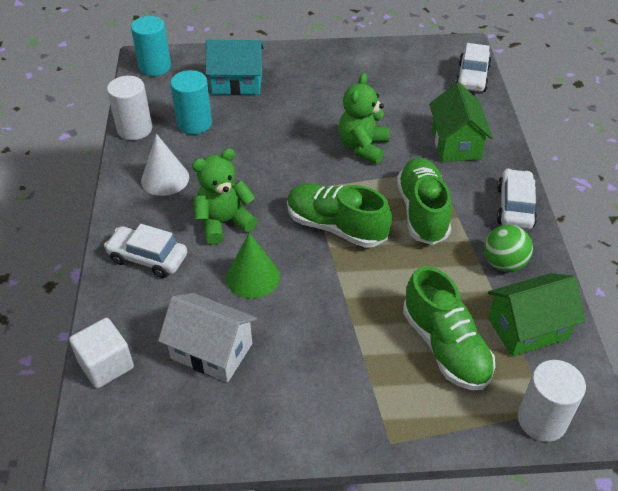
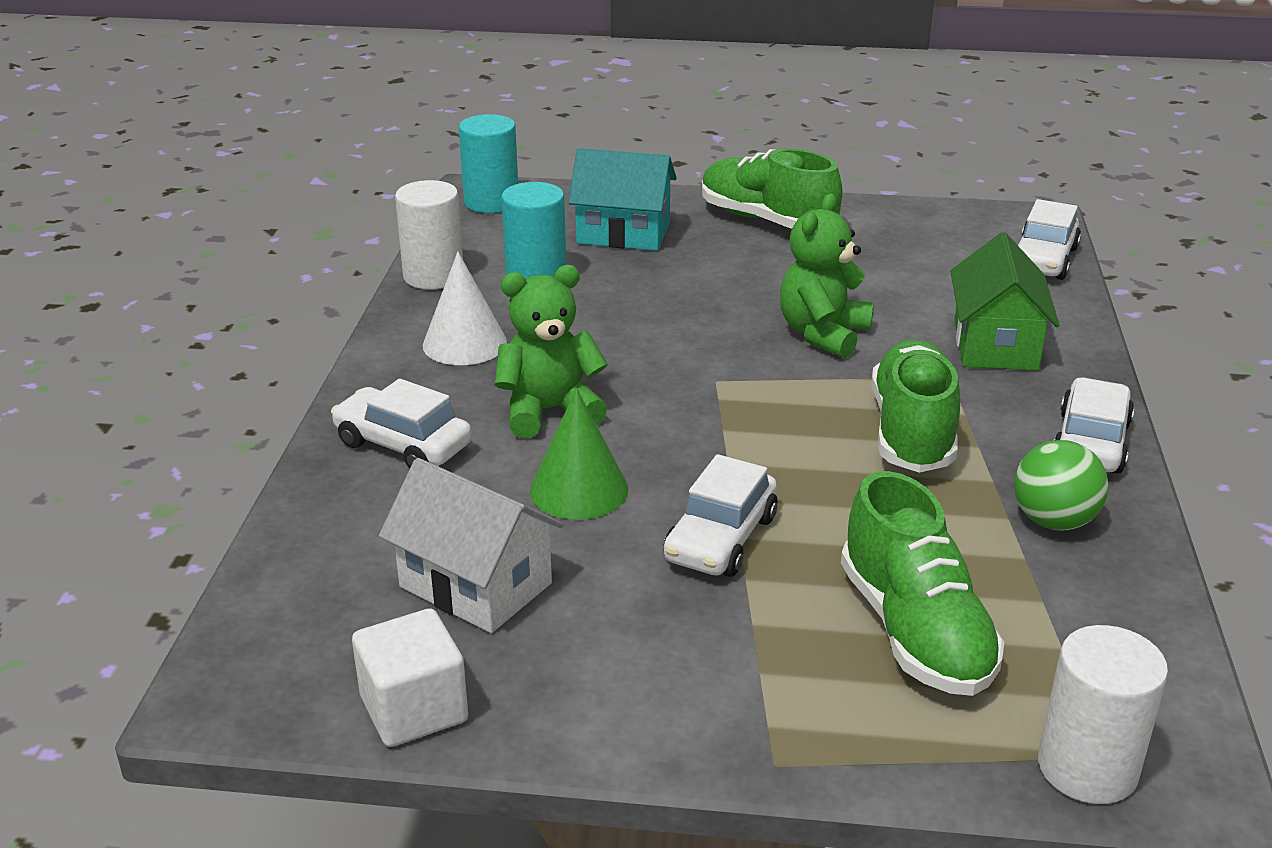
camera: 10 degrees right, 15 degrees down
(106, 365) = (284, 582): white cube -> white cube (414, 709)
(335, 300) = (720, 539): none -> white car
(336, 227) = (748, 437): green shoe -> green shoe (767, 220)
(527, 328) = (1083, 622): green house -> none

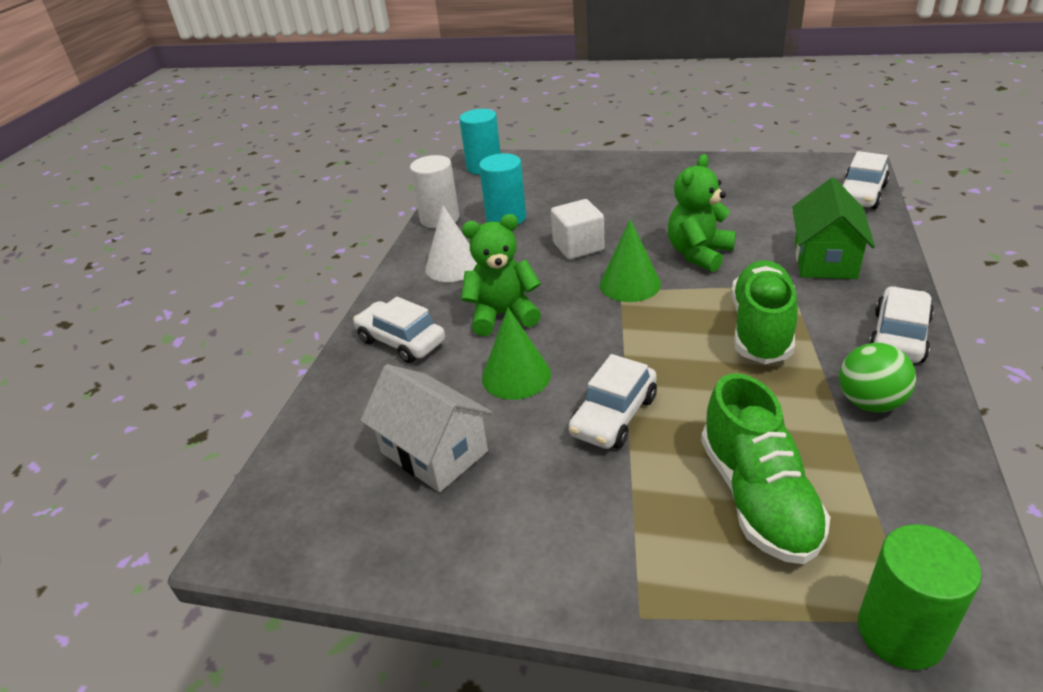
camera: 10 degrees right, 5 degrees up
(414, 709) = (375, 556): white cube -> white cube (578, 247)
(623, 233) = (567, 185): turquoise house -> none
(728, 372) = (630, 284): none -> green cone
(767, 220) = (665, 173): green shoe -> none
(1087, 768) = (900, 632): white cylinder -> green cylinder

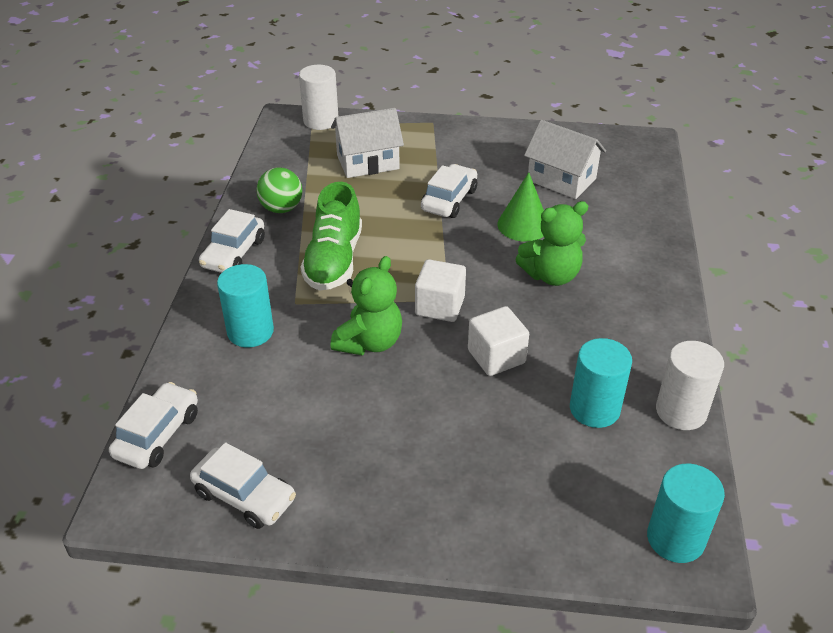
camera: 170 degrees right, 5 degrees up
(401, 341) = (629, 252): white car -> white car (244, 496)
(453, 266) = (625, 333): white cone -> none
(630, 284) = (440, 306): green cone -> white cube
(757, 497) = (368, 162): green shoe -> white house
(825, 259) = (250, 331): green house -> turquoise cylinder
(900, 632) = (321, 121): green cylinder -> white cylinder

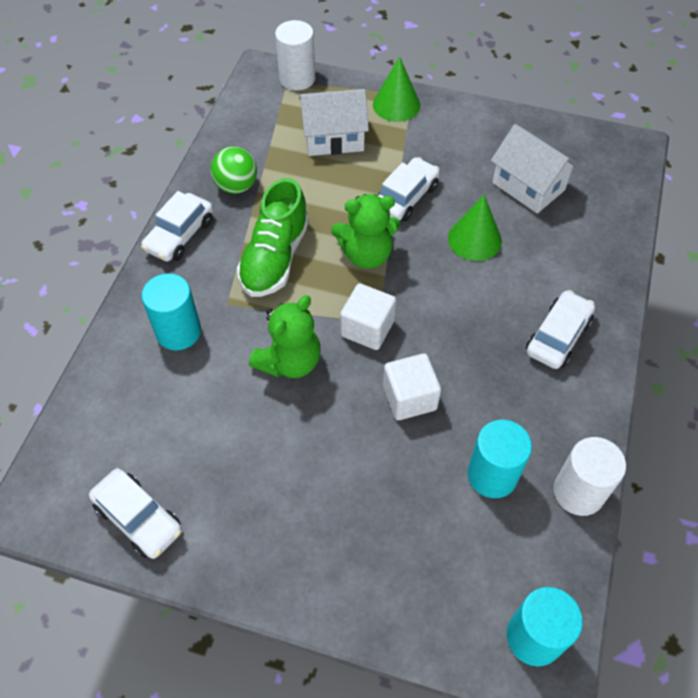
camera: 10 degrees right, 15 degrees up
(158, 435) = (72, 437): white car -> white car (558, 336)
(421, 131) = (396, 105): none -> green cone
(551, 275) = (488, 306): green teddy bear -> green teddy bear (366, 254)

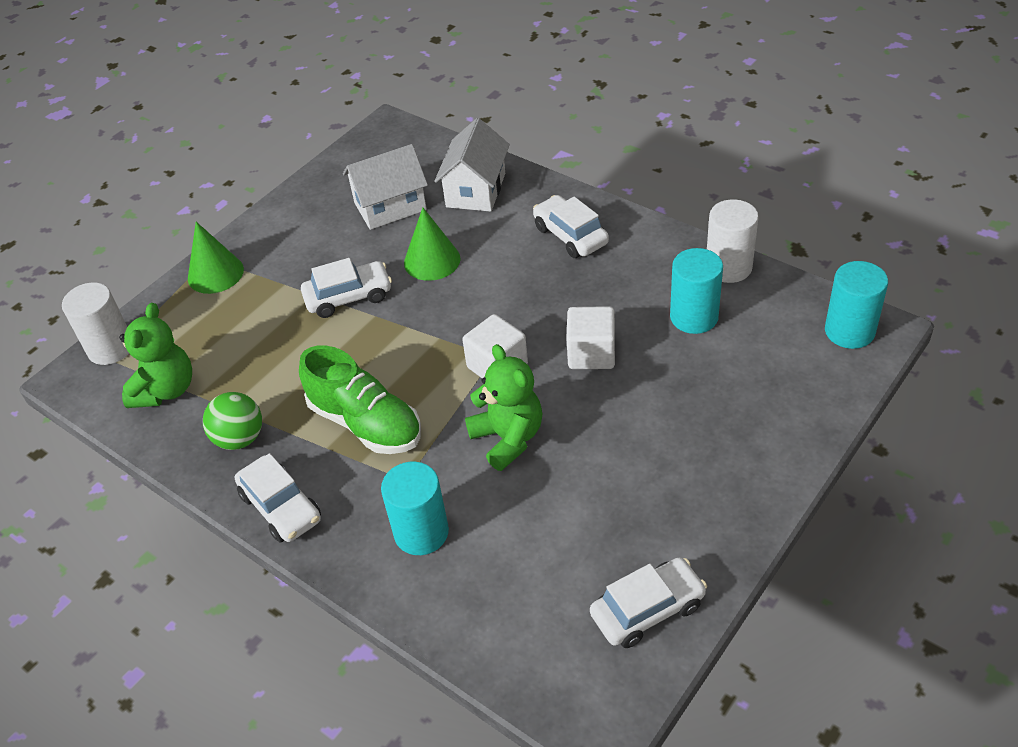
camera: 65 degrees left, 10 degrees down
(334, 138) = (227, 336): white house -> white house (476, 190)
(366, 254) = (404, 345): green teddy bear -> green teddy bear (166, 390)
(406, 197) = (348, 297): white car -> white car turned 105 degrees clockwise

